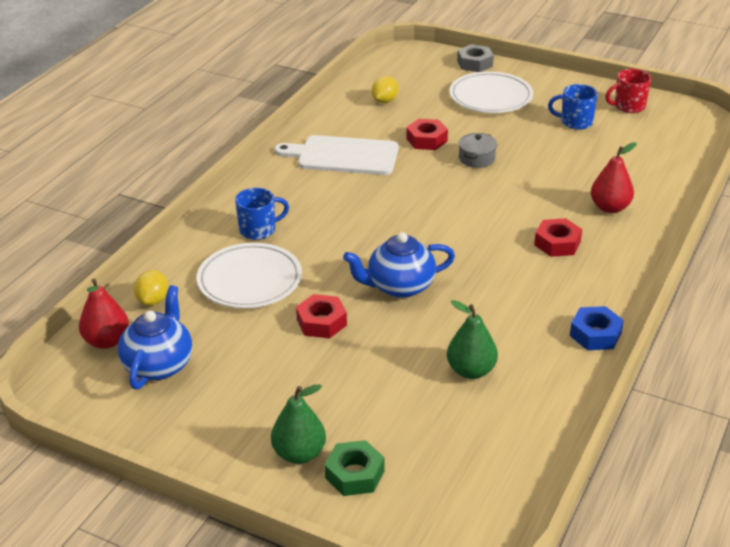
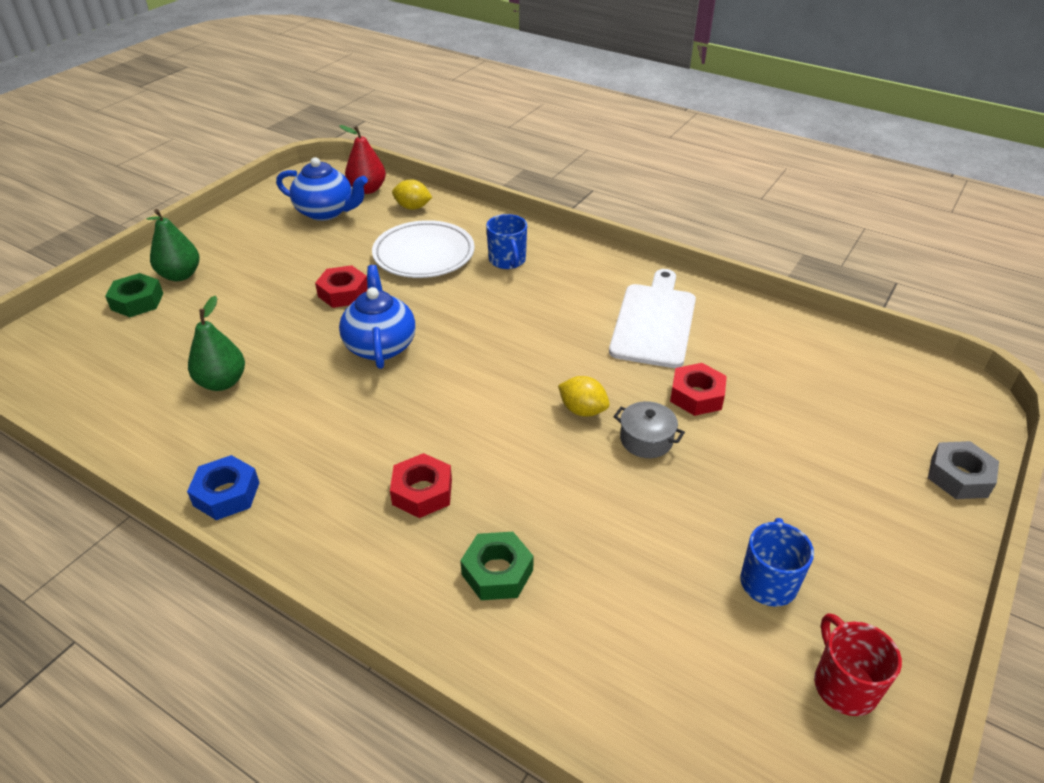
camera: 95 degrees right, 5 degrees up
(384, 101) = (803, 365): yellow lemon -> yellow lemon (582, 410)
(490, 97) = (838, 480): white plate -> none
(610, 208) = (497, 572): red pear -> green nut

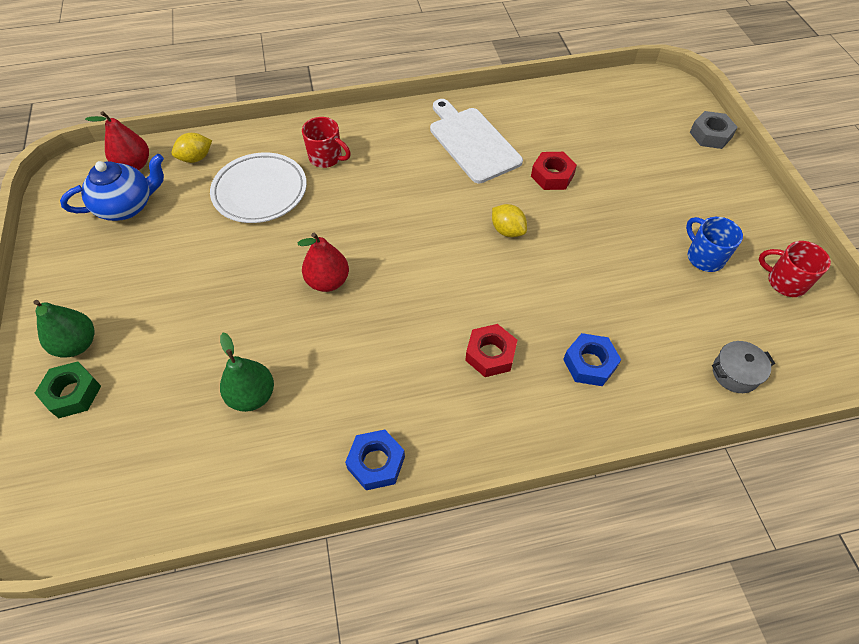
camera: 45 degrees left, 15 degrees up
(343, 293) = (242, 262): red nut -> none
(380, 346) = (328, 281): blue teapot -> red pear
(497, 572) = (589, 363): green nut -> blue nut
(507, 260) = (326, 158): blue mug -> red mug
(582, 410) = (507, 231): yellow lemon -> yellow lemon turned 60 degrees clockwise
(646, 440) = (561, 223): grey pot -> grey pot (735, 373)

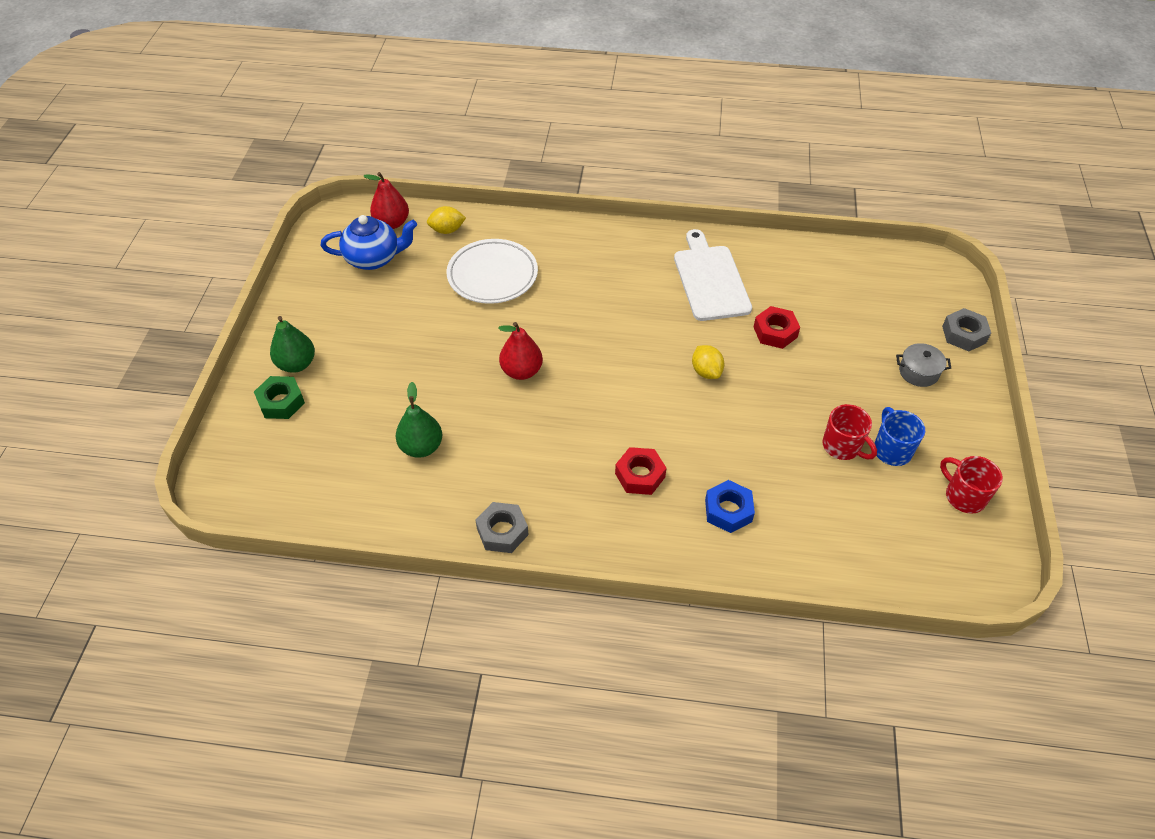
camera: 20 degrees right, 5 degrees down
(326, 158) = (564, 259): red mug -> red mug (842, 446)
(376, 462) = (502, 531): blue nut -> grey nut
(735, 373) = (865, 561): grey pot -> grey pot (918, 372)

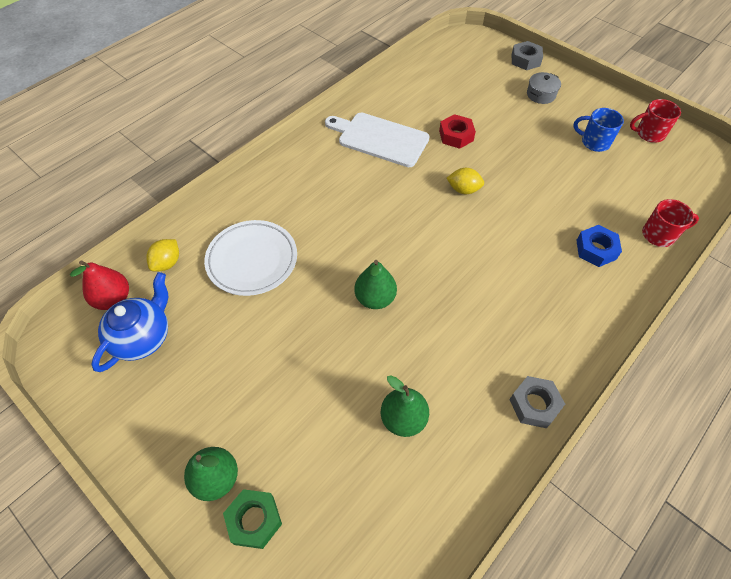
camera: 55 degrees left, 5 degrees up
(521, 371) = (375, 298): red pear -> green pear
(640, 475) = (533, 281): red nut -> none
(842, 446) = (577, 162): red mug -> red mug (659, 235)

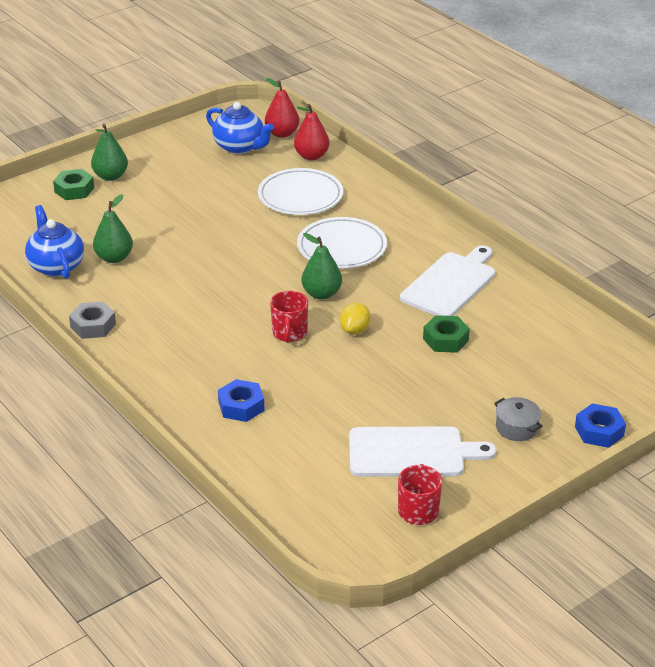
camera: 100 degrees right, 20 degrees down
(167, 263) = (311, 156): yellow lemon -> red pear
(341, 214) = (341, 248): none -> white plate
(375, 298) = (234, 257): green pear -> green pear (321, 294)
(436, 484) = (56, 266): none -> blue teapot
(456, 136) = (445, 339): red nut -> green nut
(525, 60) = (599, 431): grey nut -> blue nut
(594, 142) = (412, 453): blue mug -> white cutting board
(659, 235) = (244, 462): red mug -> red mug (289, 333)

